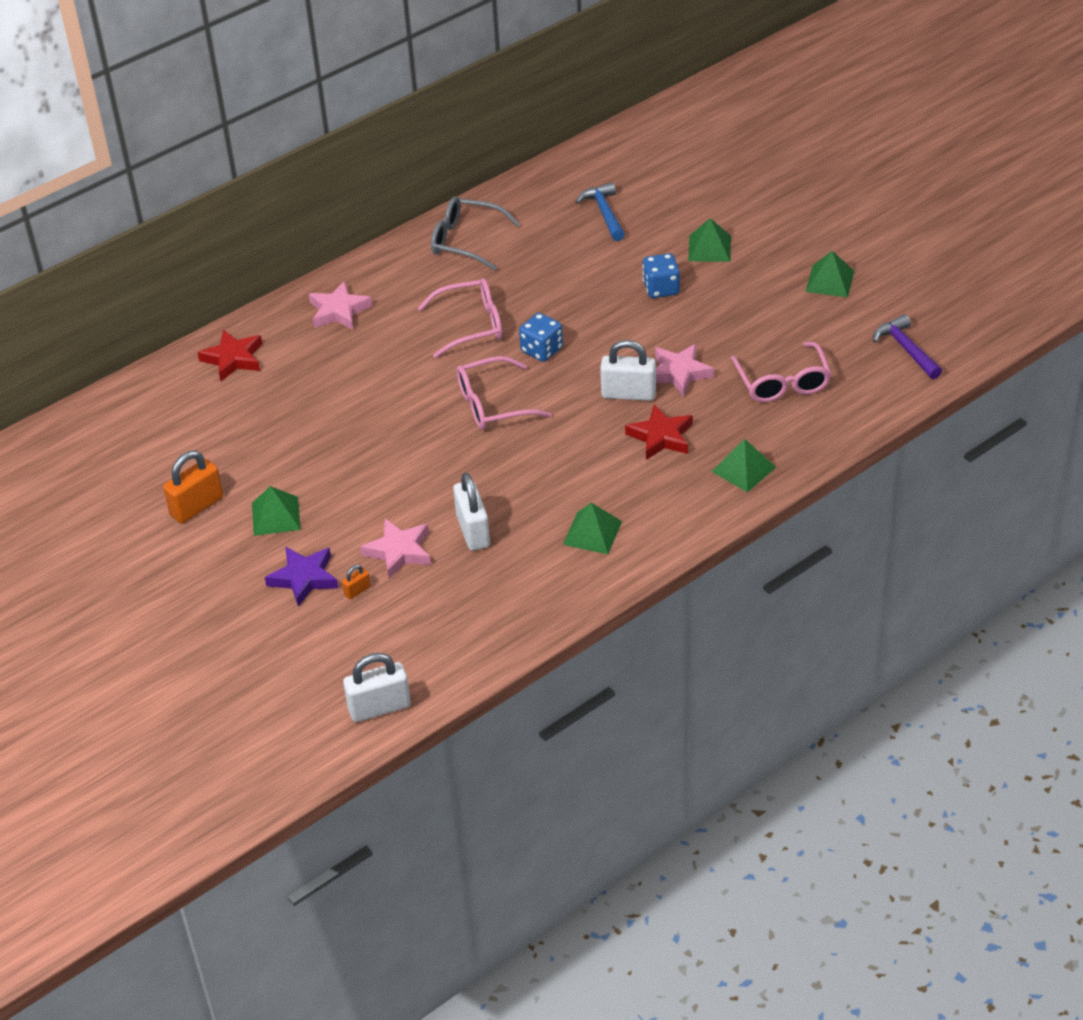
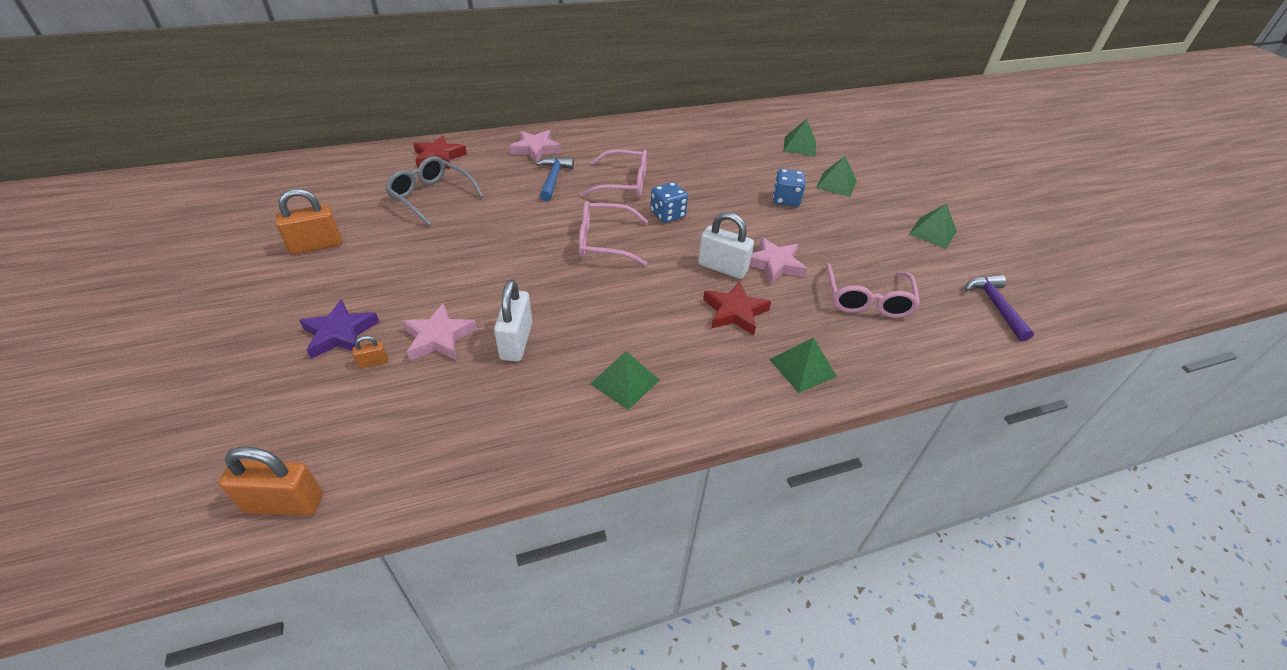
camera: 15 degrees right, 0 degrees up
(276, 516) = (367, 273): green pyramid -> green pyramid (799, 146)
(379, 707) = (284, 503): white padlock -> orange padlock
(466, 241) = (654, 133): grey glasses -> grey glasses (431, 196)
(604, 213) = (763, 143): blue hammer -> blue hammer (553, 179)

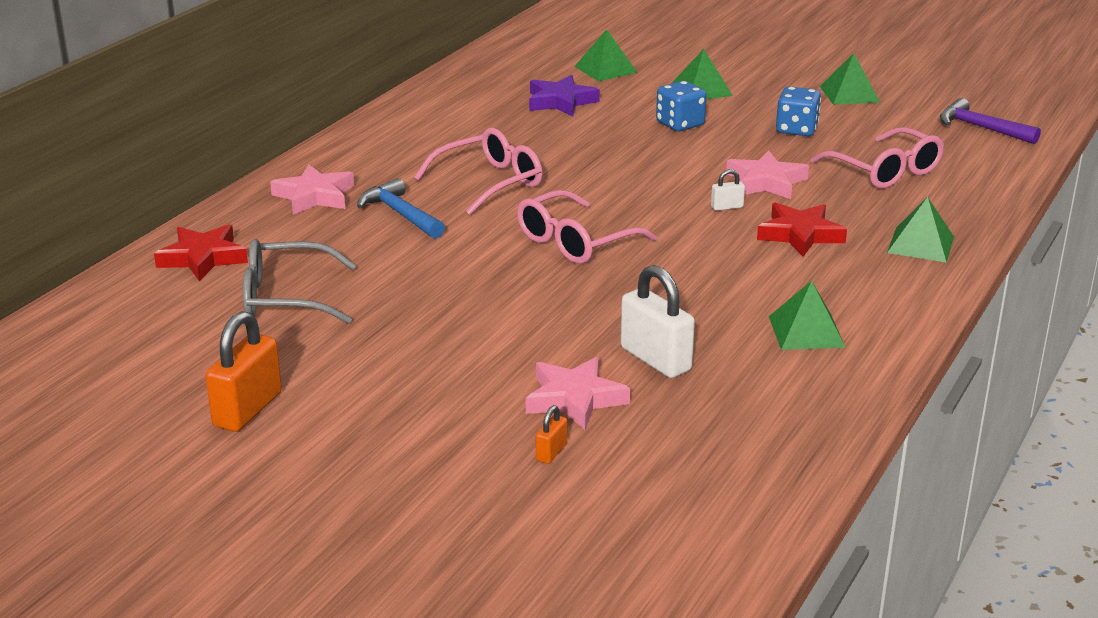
camera: 40 degrees left, 15 degrees down
(284, 503) = (695, 580): orange padlock -> none
(340, 333) = (463, 455): purple star -> purple star (561, 102)
(667, 215) = (592, 189): blue dice -> blue dice (796, 129)
(722, 268) = (727, 207): white padlock -> white padlock, size x0.47

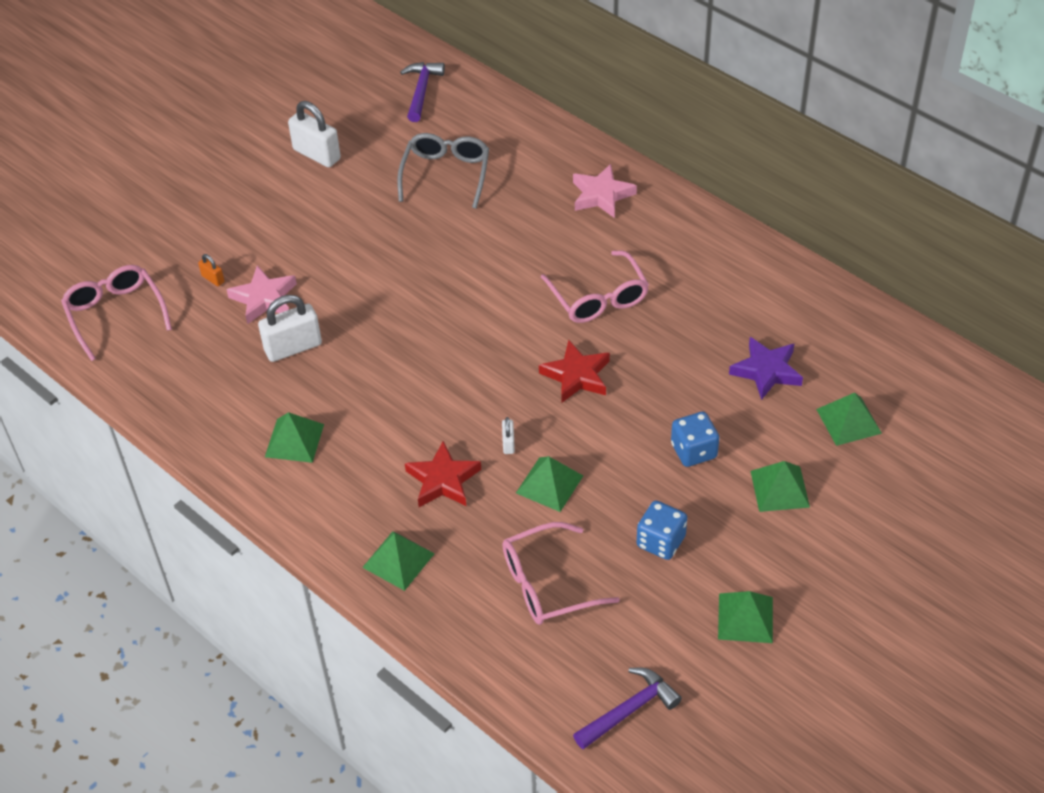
camera: 105 degrees right, 20 degrees up
(92, 342) = (421, 91): none -> purple hammer
(203, 258) = (517, 137): red star -> red star (576, 376)
(248, 410) = (317, 154): orange padlock -> white padlock
(400, 214) = (556, 240): blue hammer -> none
(575, 242) = (477, 334): pink glasses -> pink glasses (115, 314)
(766, 182) = (549, 484): pink star -> green pyramid

